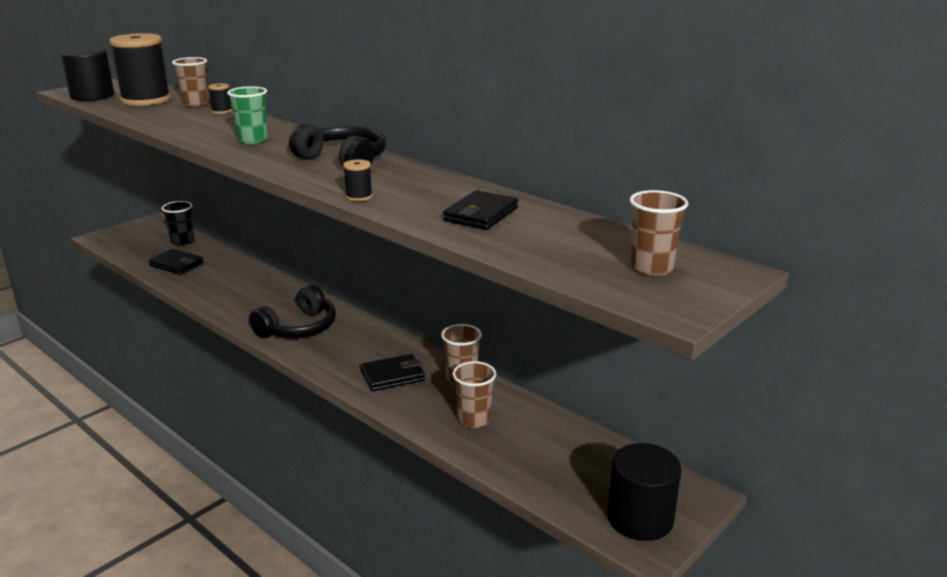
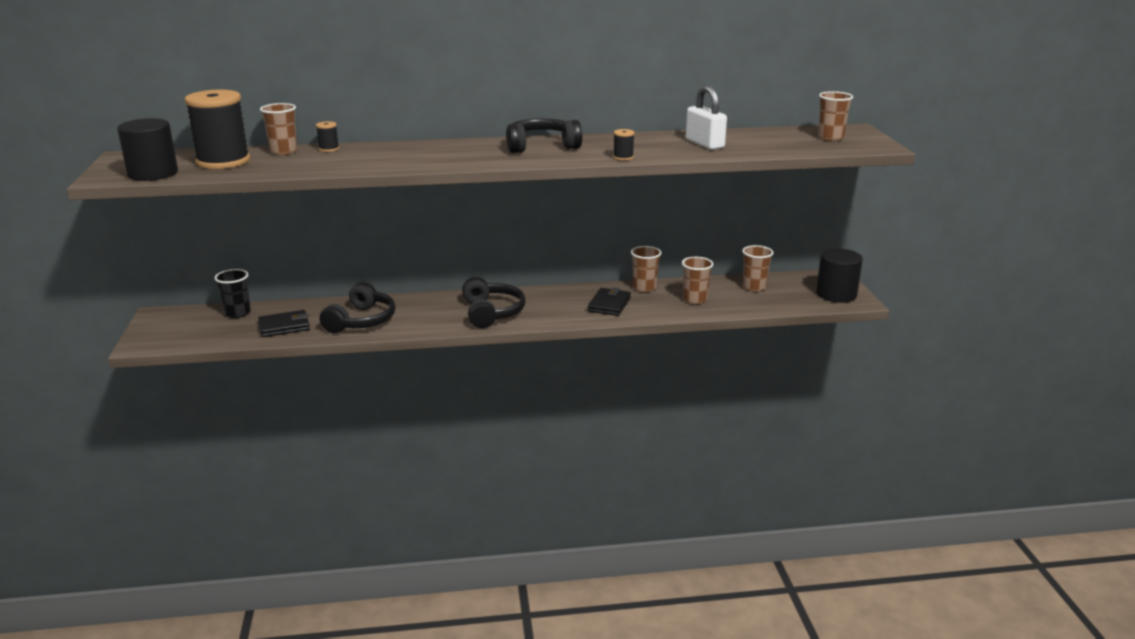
camera: 50 degrees left, 0 degrees up
(218, 285) = (361, 321): none -> black headphones
(253, 140) = (437, 155): green cup -> none
(481, 214) = (704, 144): black wallet -> white padlock
(566, 446) = (754, 287): none -> brown cup

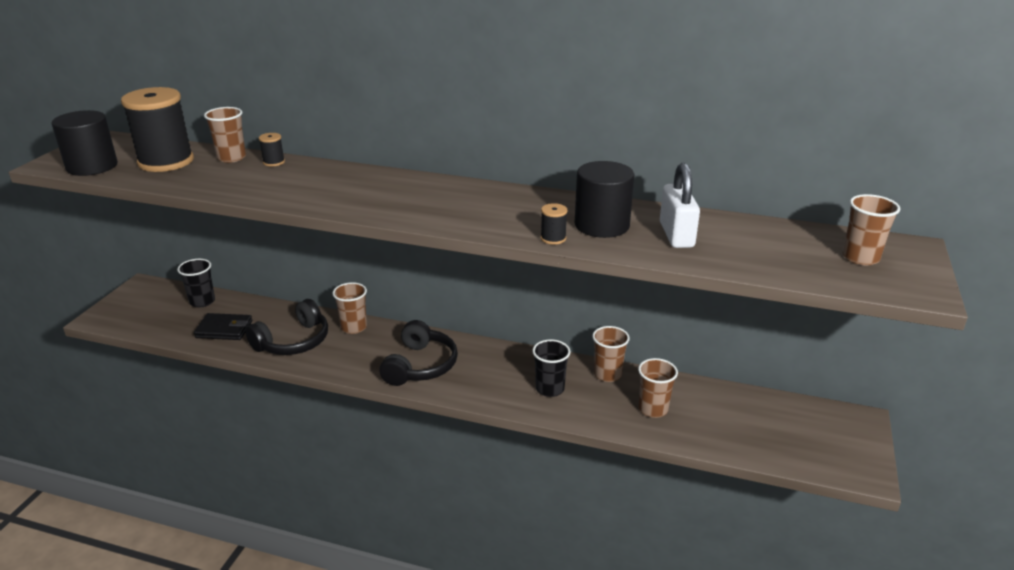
camera: 25 degrees right, 5 degrees up
(541, 146) = (481, 200): black headphones -> none
(609, 304) = (550, 389): black wallet -> black cup
(754, 287) = (740, 409): brown cup -> brown cup (354, 327)
(836, 294) = (841, 452): black cylinder -> black cylinder (602, 225)

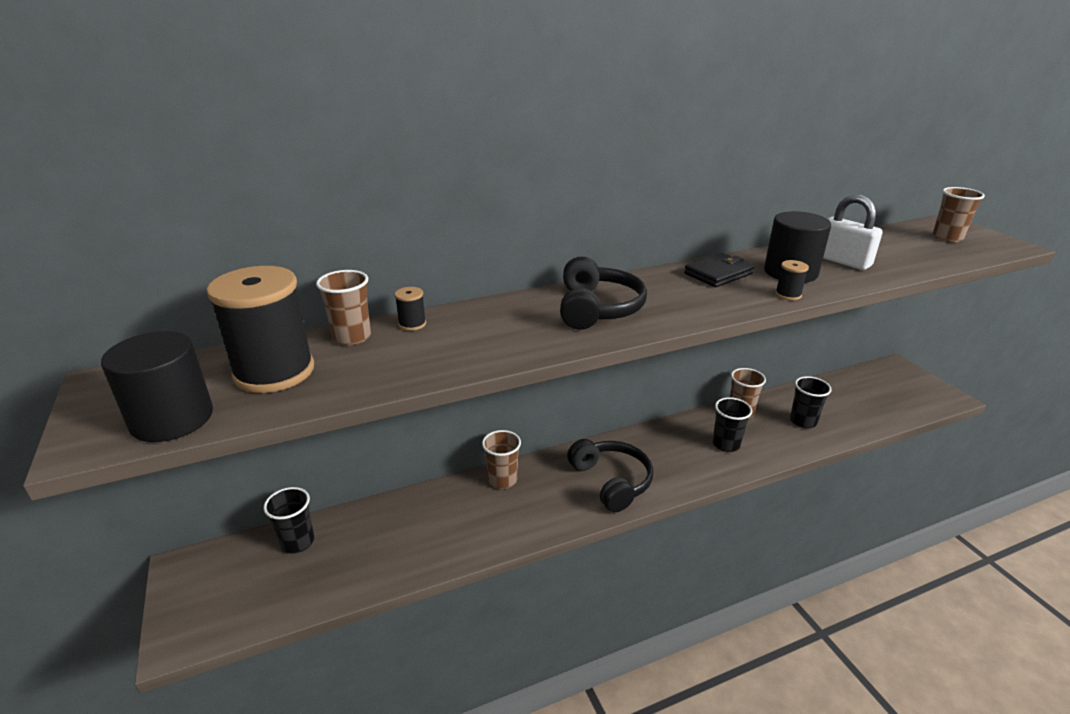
camera: 40 degrees left, 0 degrees up
(224, 329) = (372, 557): black wallet -> black wallet (718, 274)
(293, 341) = (467, 526): black headphones -> black headphones (597, 308)
(653, 409) = (803, 421): brown cup -> black cup

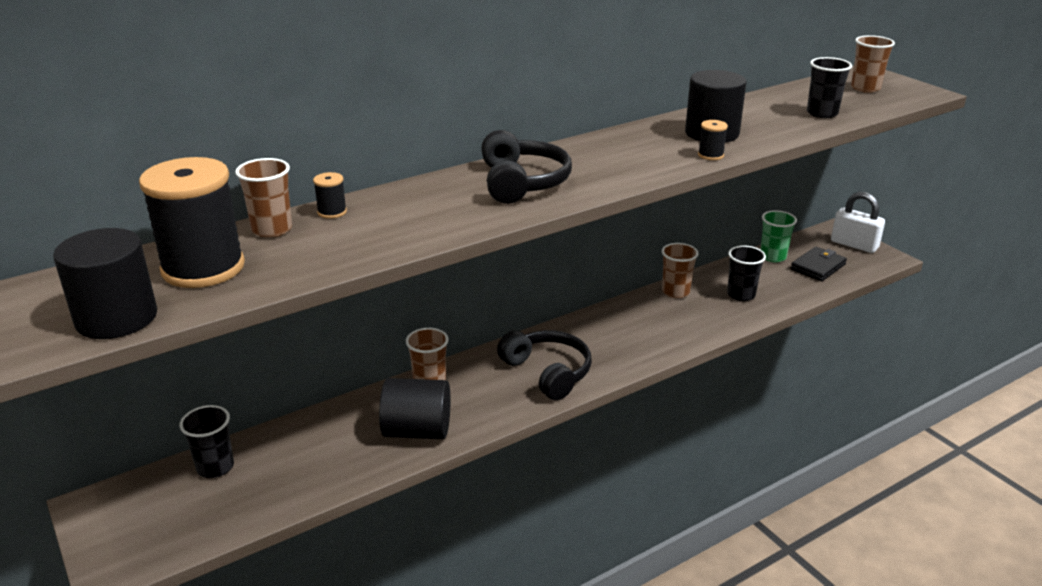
camera: 10 degrees left, 0 degrees up
(482, 528) = (417, 431): none -> black cylinder
(718, 274) = (639, 140): black wallet -> black wallet (818, 267)
(726, 444) = (663, 325): black cup -> black cup (822, 113)
(836, 386) = (773, 257): none -> green cup
(842, 261) = (762, 119): white padlock -> white padlock (854, 244)

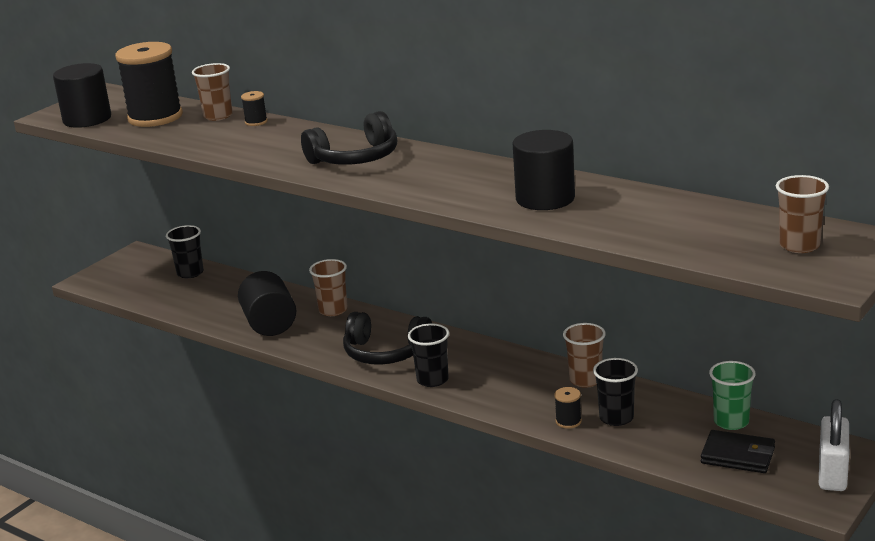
camera: 70 degrees right, 5 degrees down
(548, 372) = (385, 352): black headphones -> black headphones turned 75 degrees clockwise
(710, 155) = (485, 208): black spool -> black spool (568, 421)
(822, 113) = (671, 236): black cup -> black cup (432, 380)

